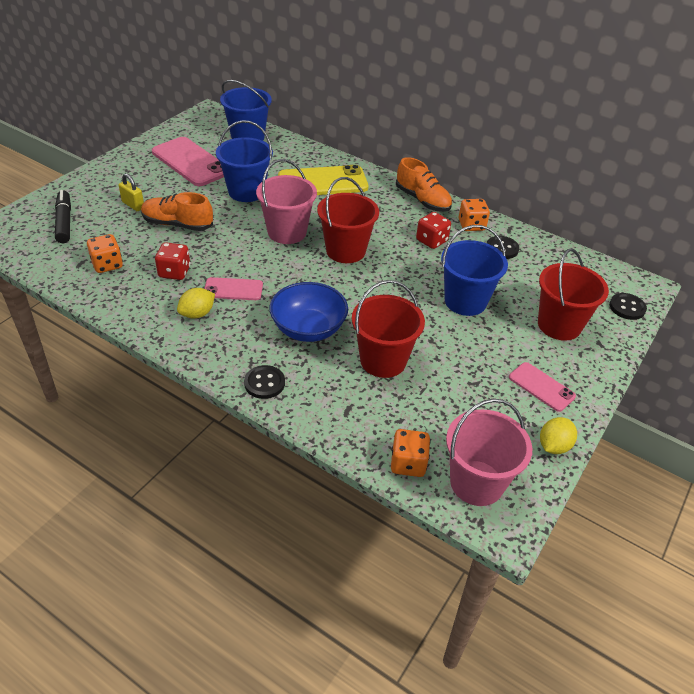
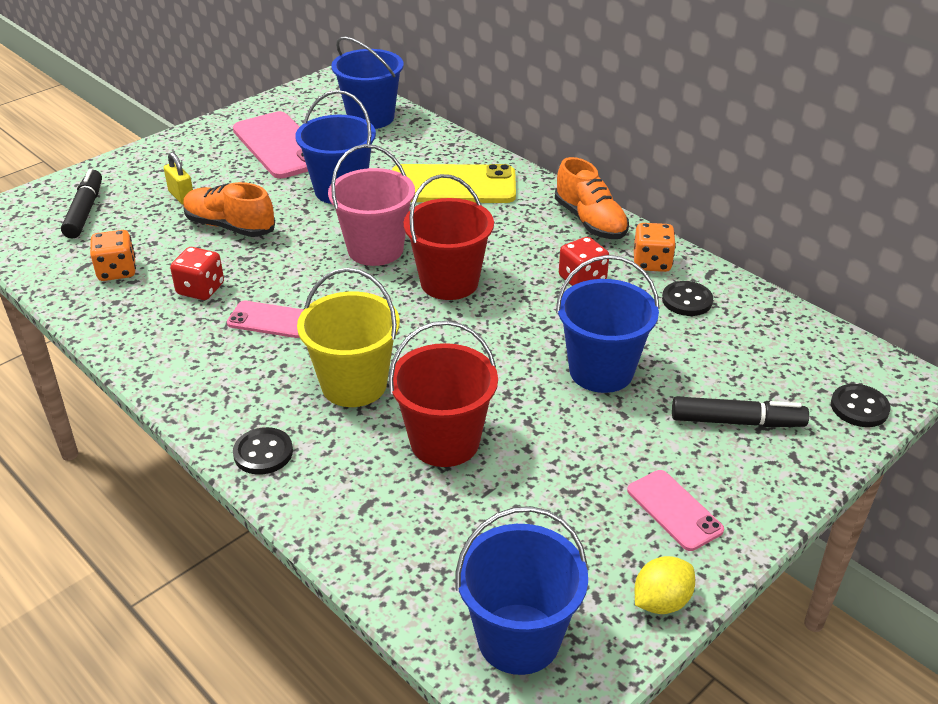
camera: 15 degrees right, 5 degrees down
(197, 314) = (209, 348): yellow lemon -> none
(308, 329) = (354, 385): blue bowl -> yellow bucket
(408, 463) = (425, 595): orange dice -> none
(476, 483) = (518, 638): pink bucket -> blue bucket
(559, 325) = (737, 422): red bucket -> black marker

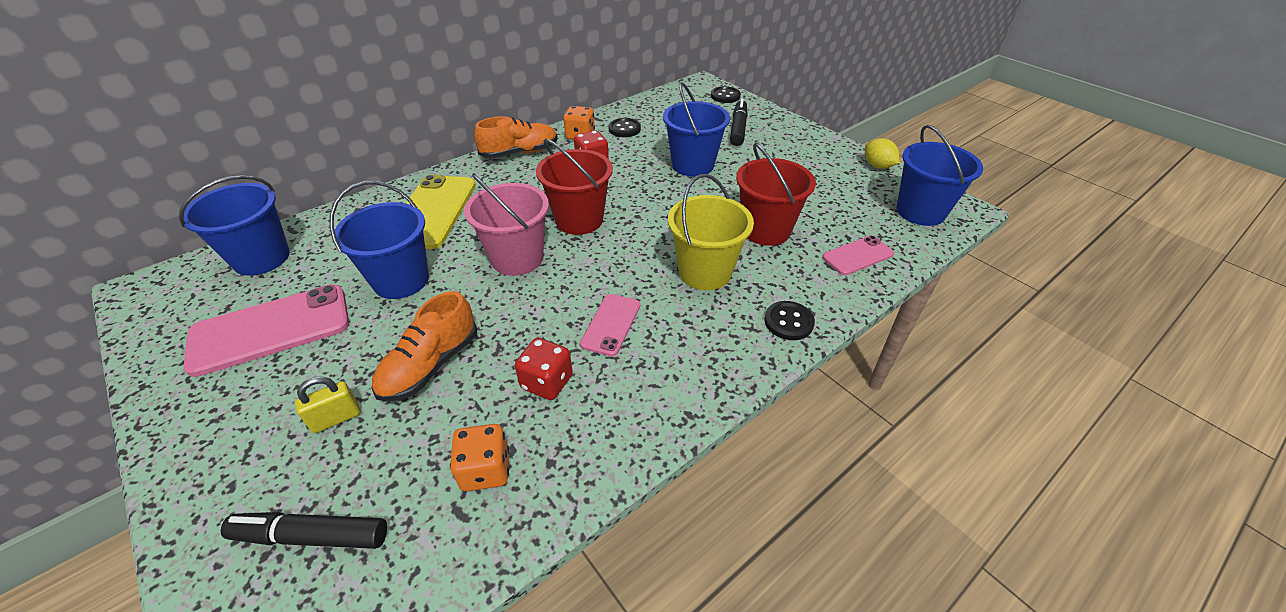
camera: 85 degrees left, 5 degrees up
(674, 510) = (811, 155): pink phone -> pink phone (858, 256)

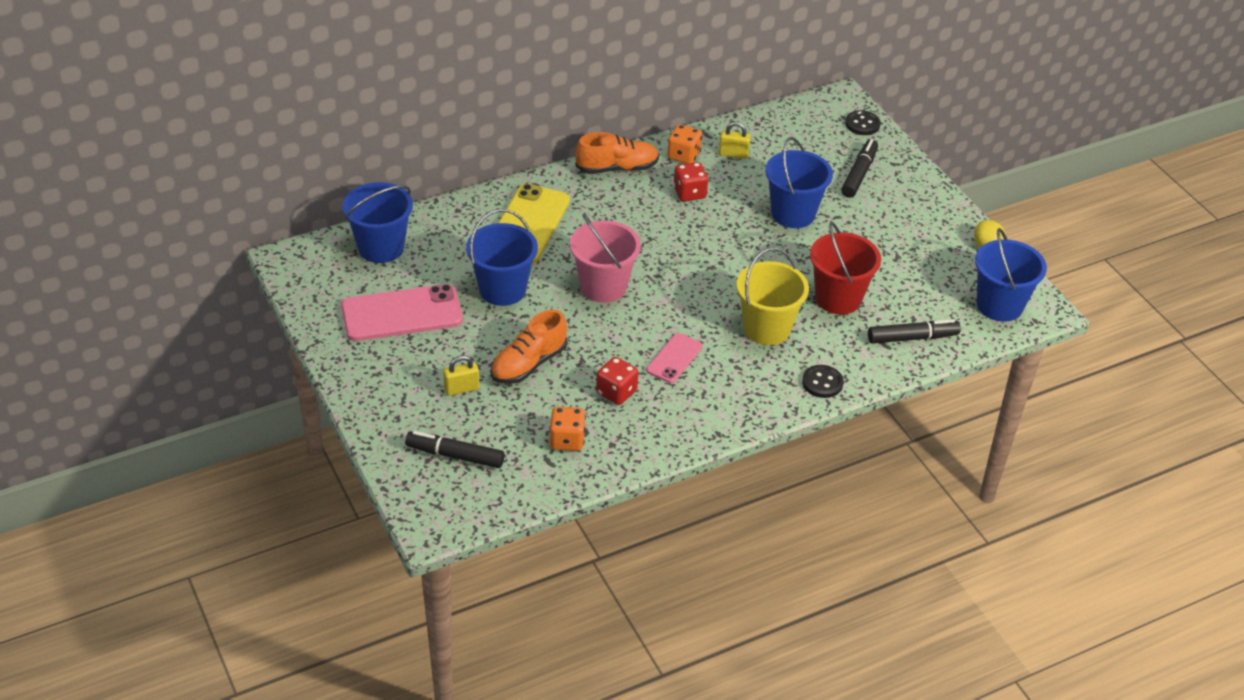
camera: 10 degrees right, 0 degrees up
(579, 220) = (665, 257): red bucket -> none
(624, 129) = (733, 154): black button -> yellow padlock
(858, 256) = (912, 338): pink phone -> black marker

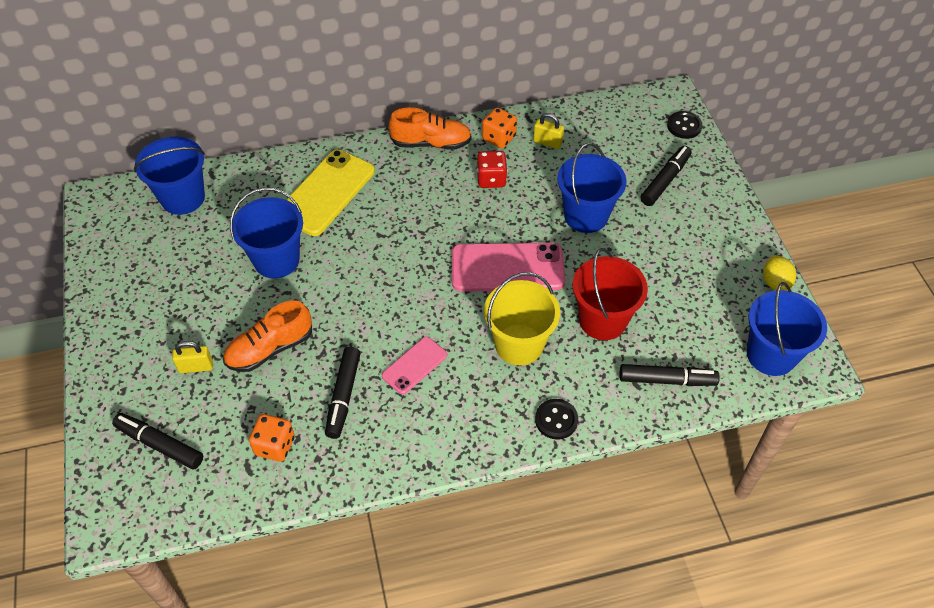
camera: 15 degrees right, 10 degrees up
(402, 314) = (173, 273): pink phone -> pink phone (507, 268)
(603, 286) = (373, 271): pink bucket -> none
(616, 392) = (343, 396): red dice -> black marker

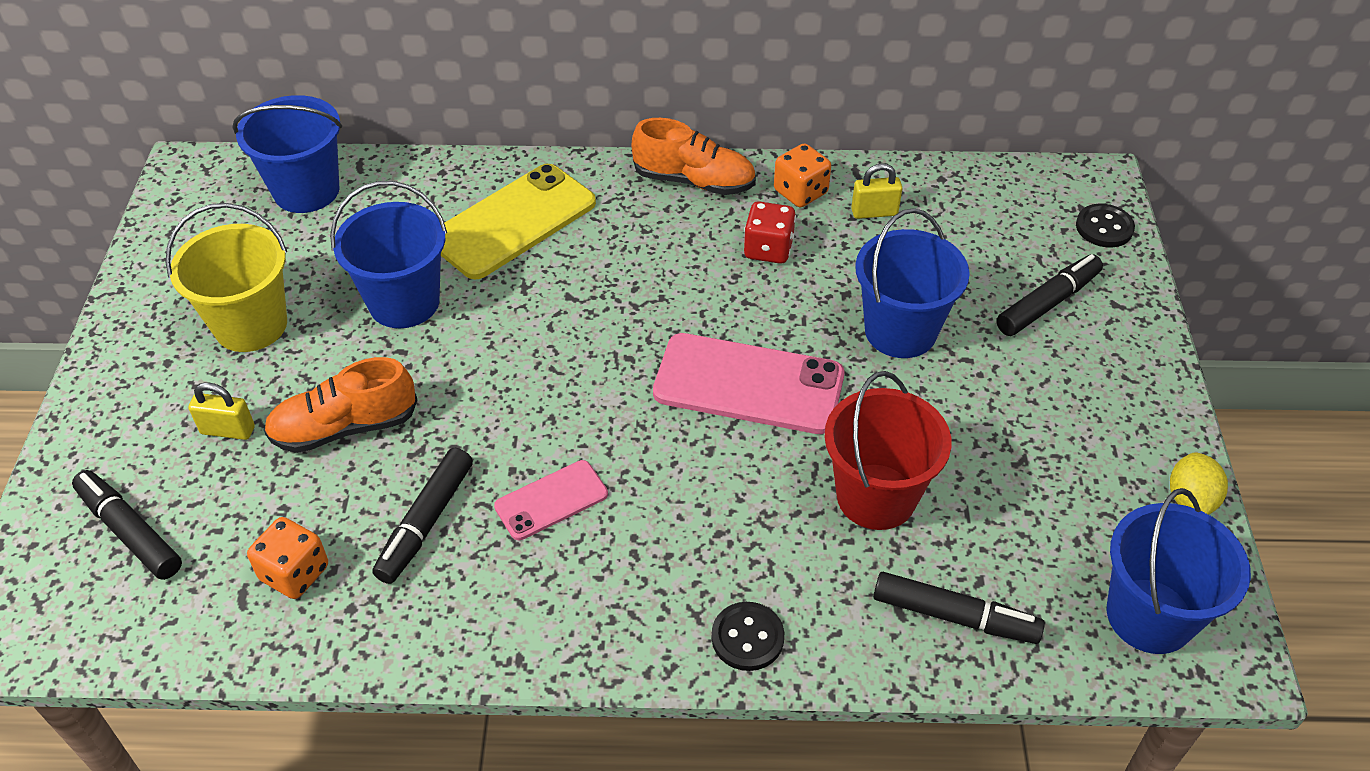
camera: 15 degrees right, 5 degrees down
(519, 344) = (727, 505): yellow bucket -> yellow bucket (251, 325)
(547, 142) = (874, 212): yellow padlock -> yellow padlock turned 45 degrees counterclockwise

